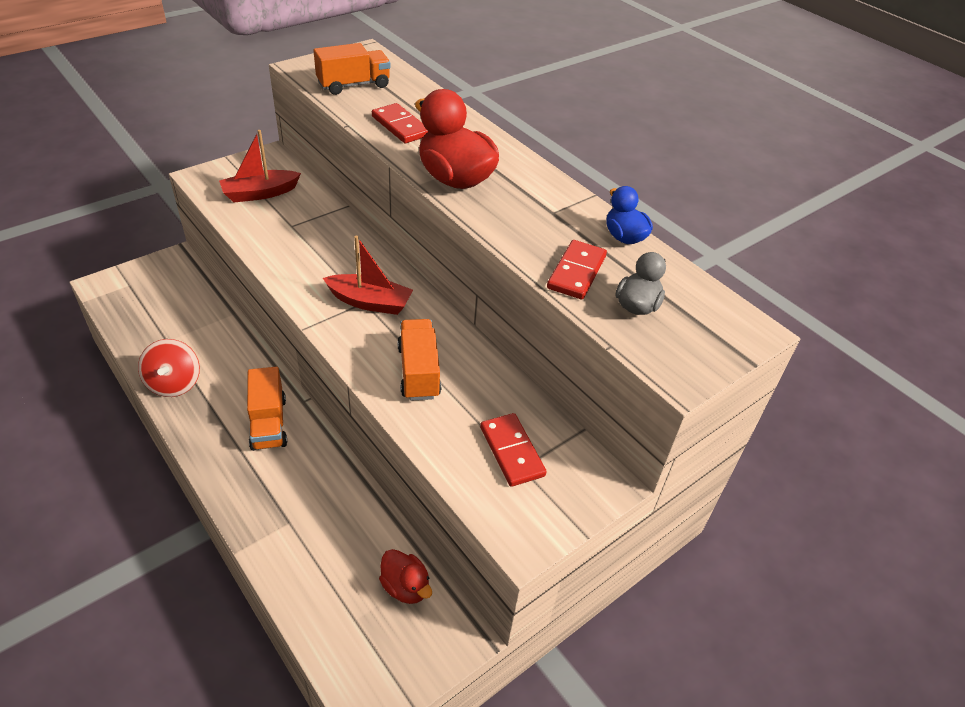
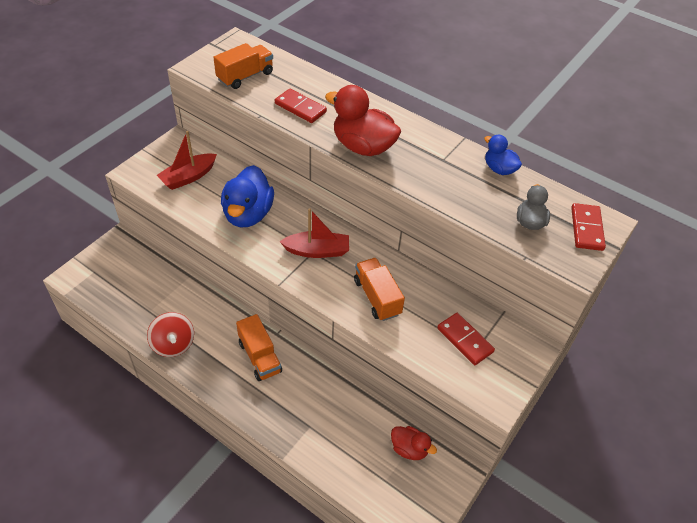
camera: 15 degrees left, 5 degrees up
(307, 245) = (248, 214): none -> blue duck
(576, 272) = (480, 205): red domino -> red domino (587, 229)

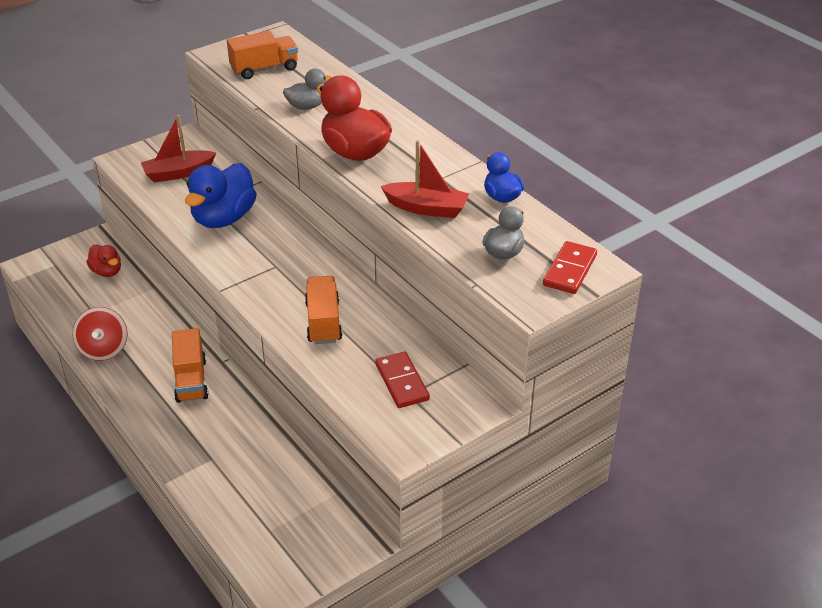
camera: 20 degrees right, 10 degrees down
(300, 108) = (307, 106): red domino -> grey duck
(317, 251) = (281, 266): red boat -> red boat (426, 208)
(409, 449) = (314, 506): red duck -> red duck (107, 272)

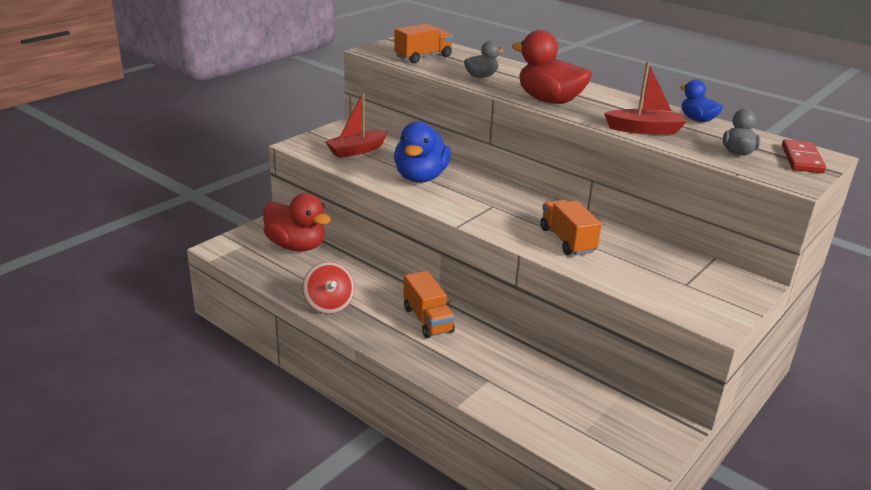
camera: 15 degrees left, 10 degrees down
(107, 272) = (296, 246): red duck -> red duck, size x1.81
(401, 382) = (671, 276): red domino -> none

